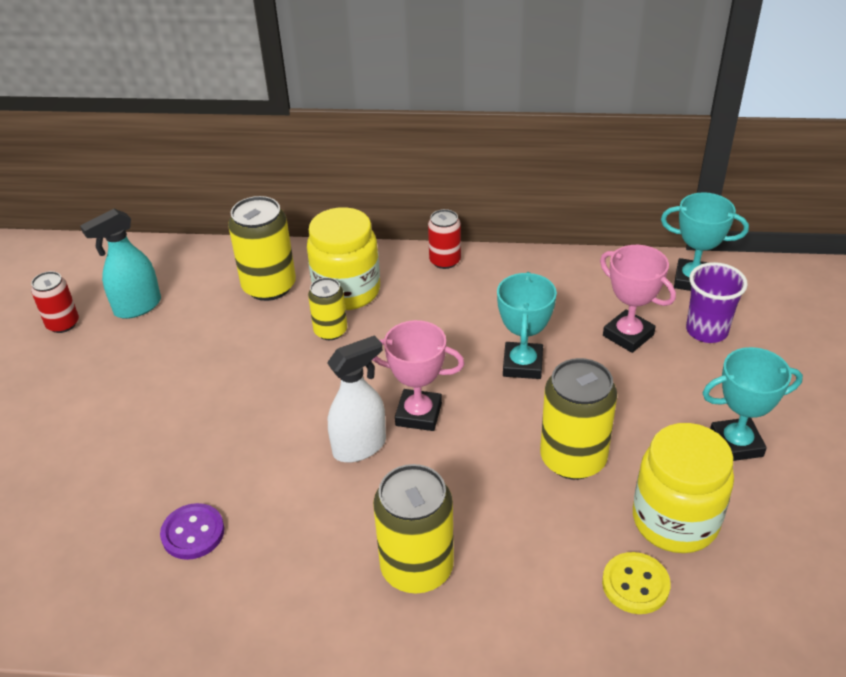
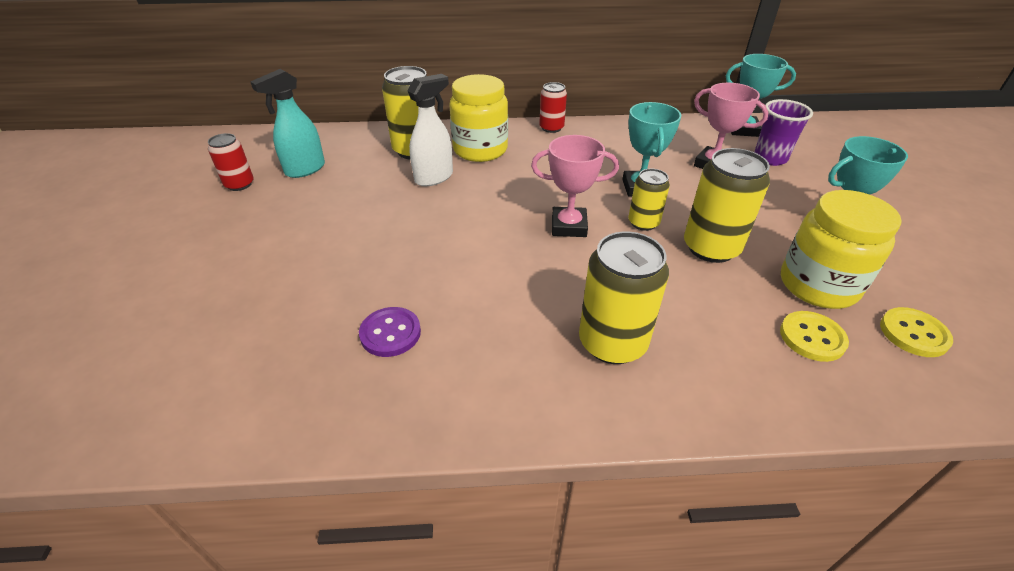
camera: 10 degrees left, 0 degrees up
(330, 331) = (475, 175): yellow can -> yellow can (643, 223)
(360, 446) = (526, 253): white spray bottle -> white spray bottle (434, 177)
(753, 592) = (913, 333): none -> yellow button

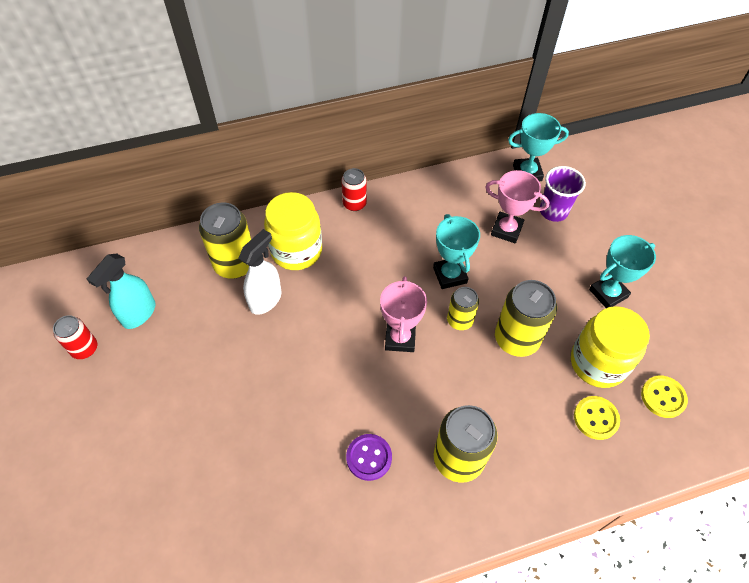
camera: 15 degrees left, 15 degrees up
(390, 333) = (291, 491): purple button -> purple button (369, 457)
(569, 226) = (400, 338): pink trophy -> pink trophy turned 75 degrees counterclockwise

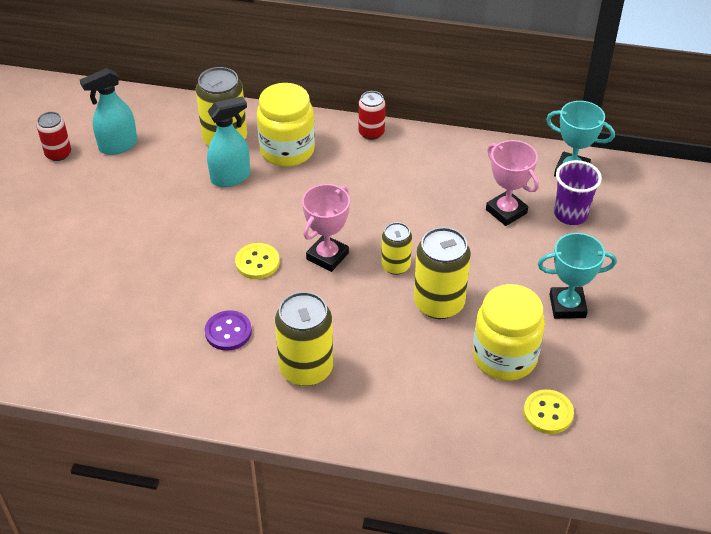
camera: 30 degrees right, 10 degrees down
(266, 299) = (231, 177): white spray bottle -> turquoise spray bottle
(450, 275) = (416, 226): turquoise trophy -> none
(596, 418) = (463, 398): yellow button -> yellow button (257, 262)

